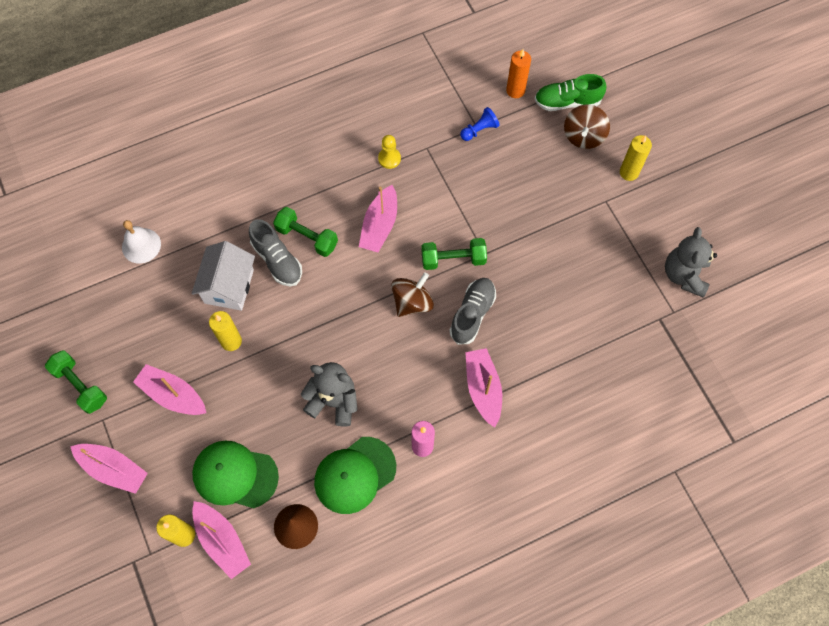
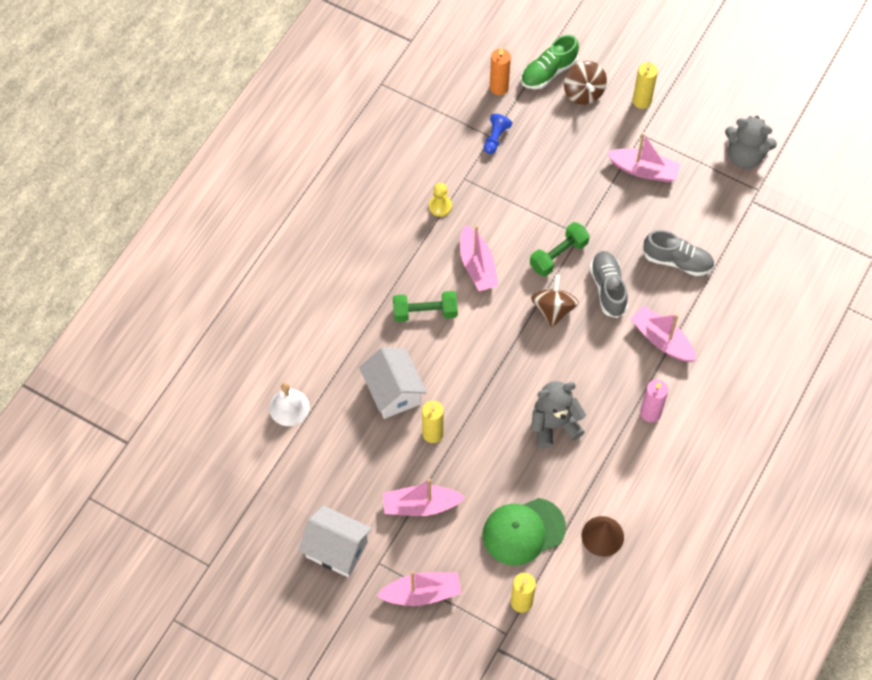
camera: 35 degrees left, 5 degrees down
(80, 385) = (336, 549): green dumbbell -> white house
(222, 541) = (555, 585): pink boat -> pink boat (644, 170)
(277, 260) = (416, 346): grey shoe -> grey shoe (677, 261)
(355, 475) = (616, 468): green cap -> none
(684, 275) = (745, 156): grey teddy bear -> grey teddy bear turned 45 degrees counterclockwise

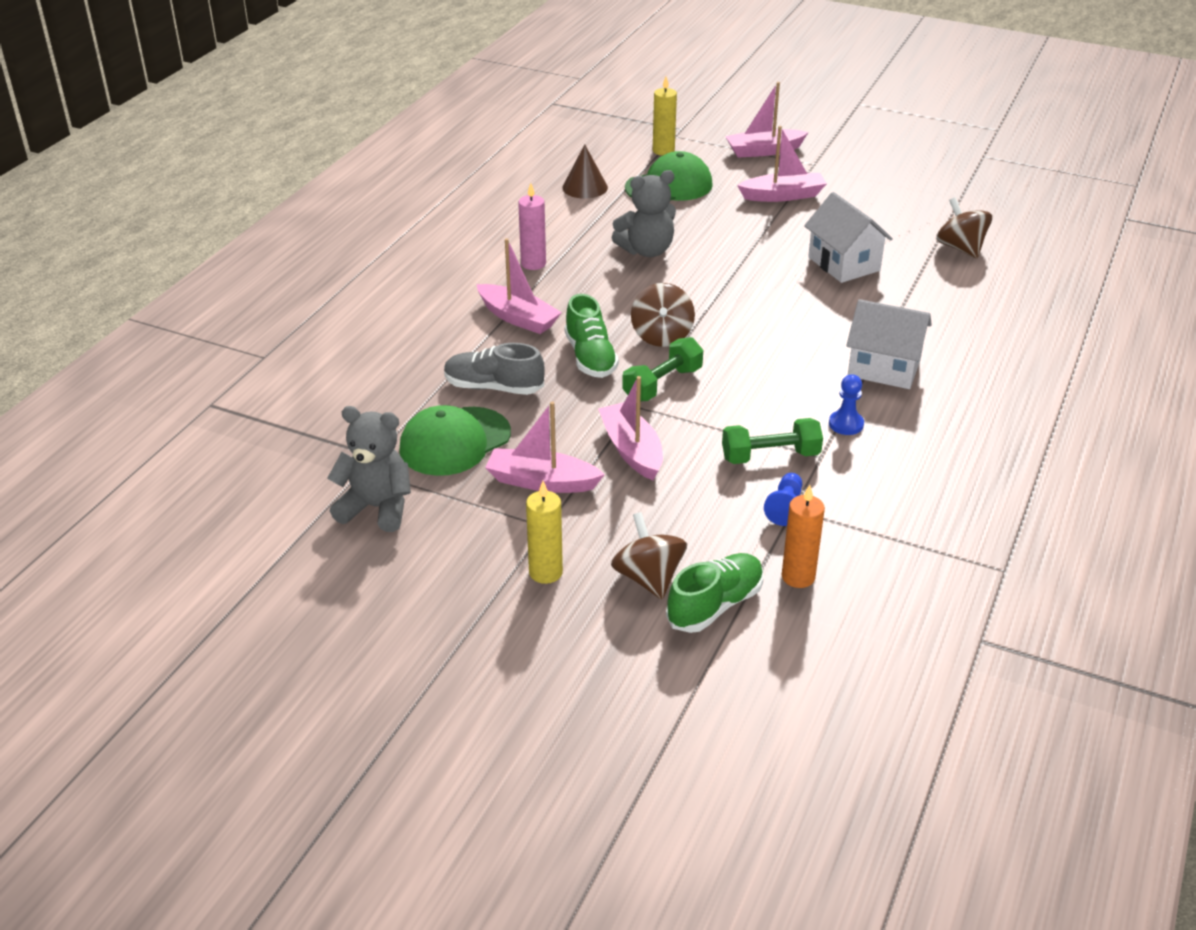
camera: 175 degrees right, 25 degrees down
(289, 407) = (960, 248): white bell -> brown spinning top
(336, 549) = (859, 169): white house -> white house (884, 368)
(425, 312) = (829, 325): green dumbbell -> green dumbbell (770, 456)
(432, 433) = (786, 239): yellow candle -> none
(440, 206) = (846, 424): yellow pawn -> blue pawn
(477, 266) = (773, 369): pink boat -> pink boat (632, 450)
(608, 288) = (590, 357): grey shoe -> green shoe
(701, 209) = (455, 441): none -> green cap

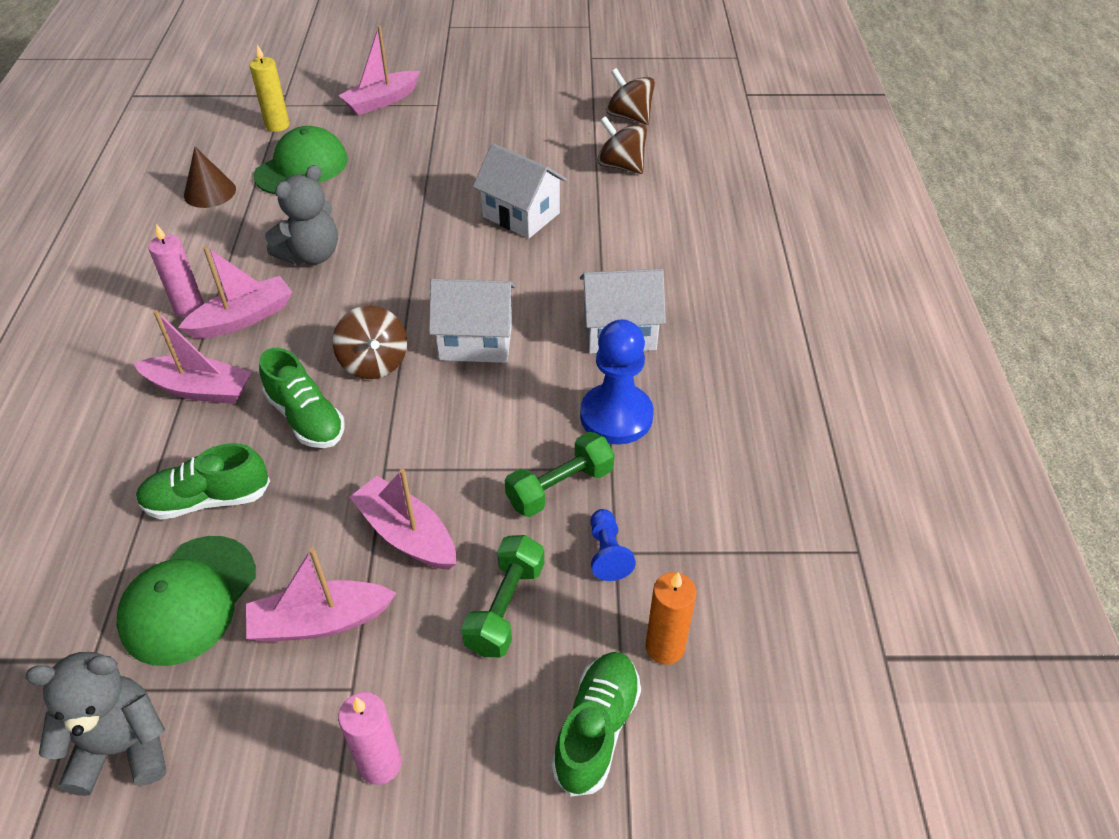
camera: 25 degrees left, 10 degrees up
(493, 387) = (207, 499): grey shoe -> green shoe
(545, 572) = (380, 764): yellow candle -> pink candle
(648, 578) = (505, 720): brown spinning top -> brown spinning top (629, 117)
(662, 384) = (402, 429): green dumbbell -> green dumbbell (505, 607)
(754, 343) = (476, 341): none -> white house
(783, 195) = (424, 149): pink boat -> pink boat (243, 318)
(846, 424) = (616, 416): blue pawn -> blue pawn, size x1.91

